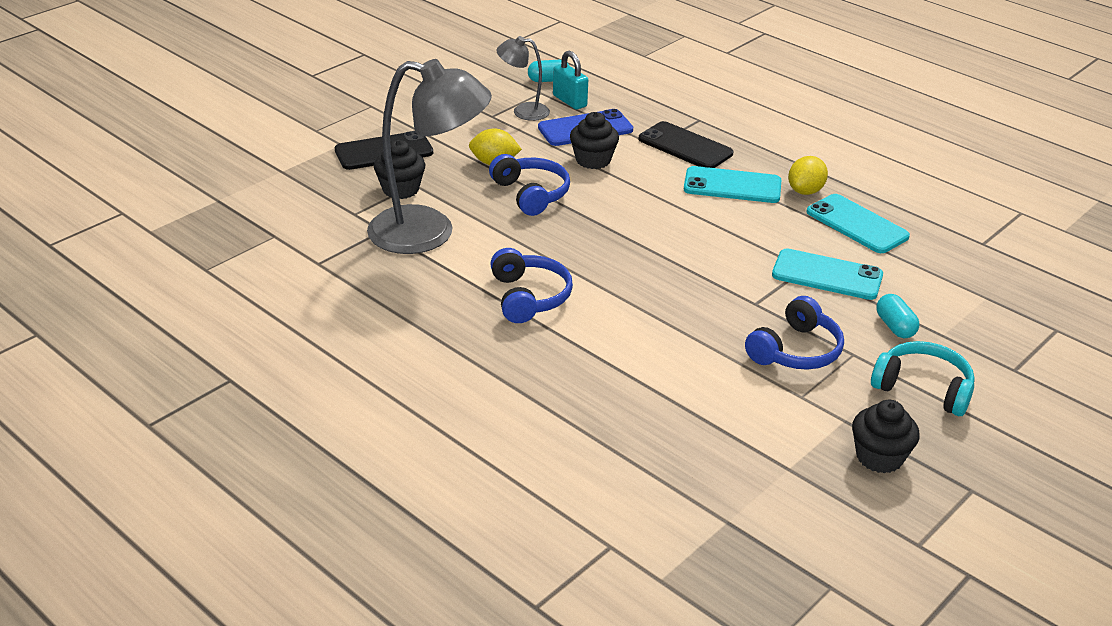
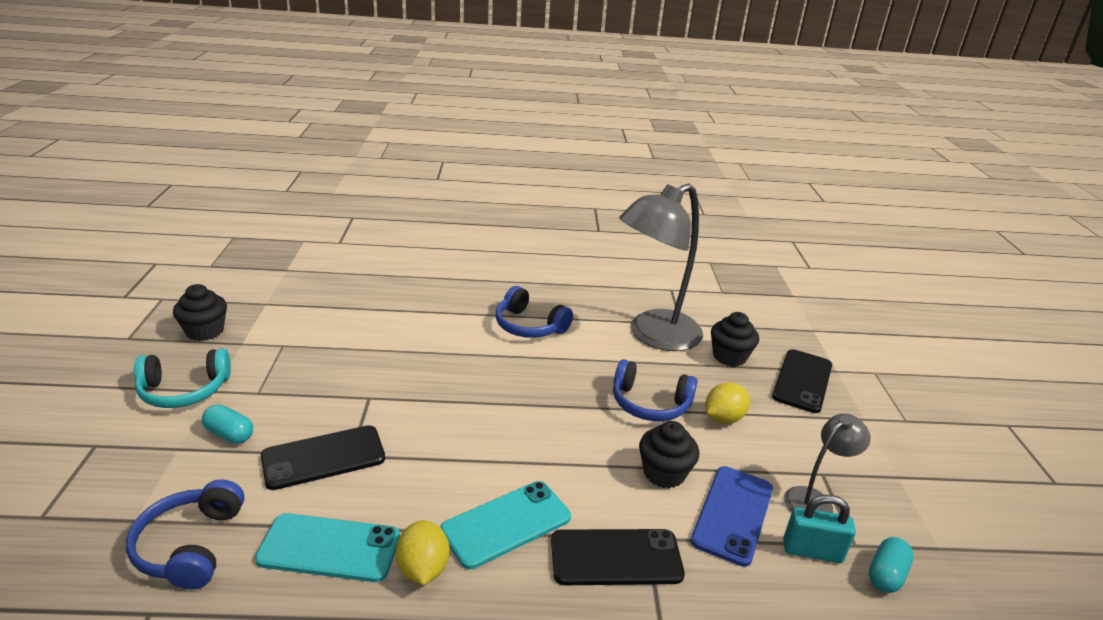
camera: 135 degrees right, 5 degrees down
(796, 351) = (307, 374): blue headphones -> blue headphones (190, 546)
(827, 275) = (323, 457): turquoise phone -> black phone

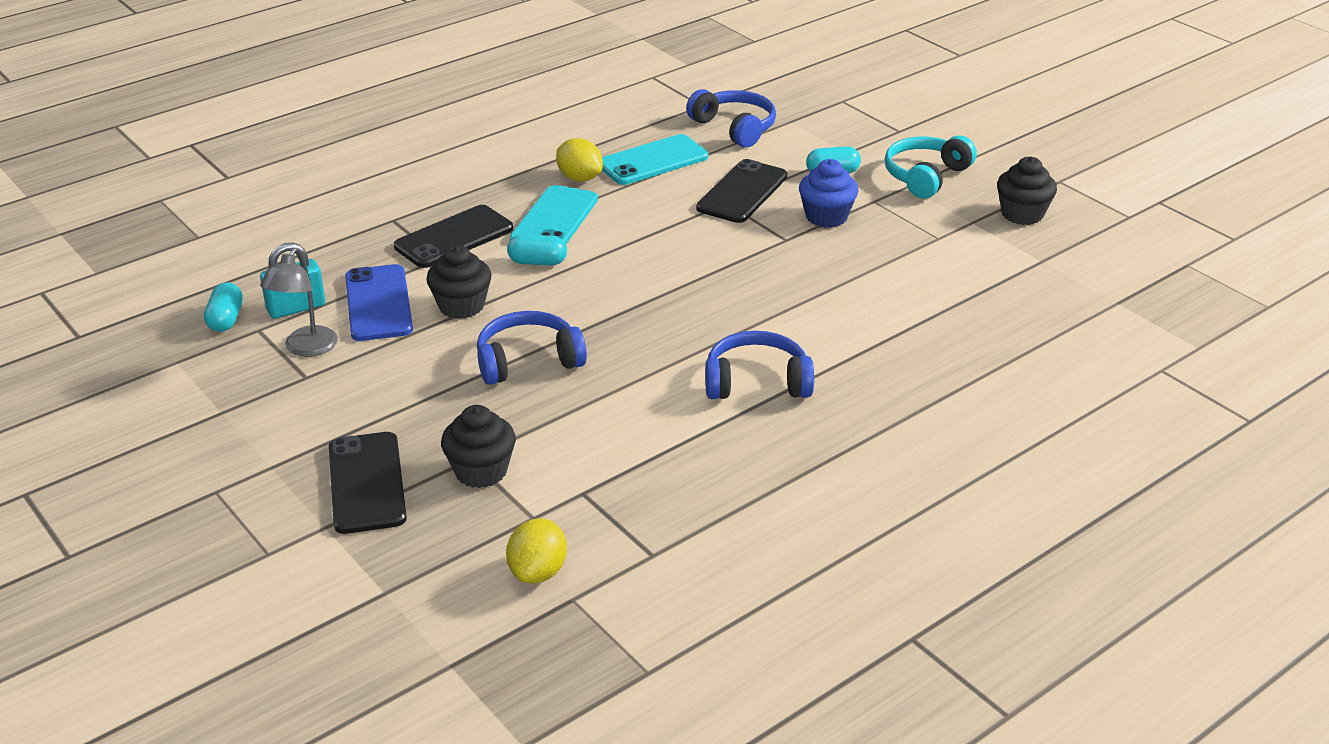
camera: 145 degrees right, 5 degrees up
(311, 399) = (826, 217): none -> blue cupcake
(568, 482) = (537, 262): none -> turquoise capsule
(654, 336) = (600, 451): grey lamp -> none
(723, 418) = (438, 384): yellow lemon -> yellow lemon (538, 572)

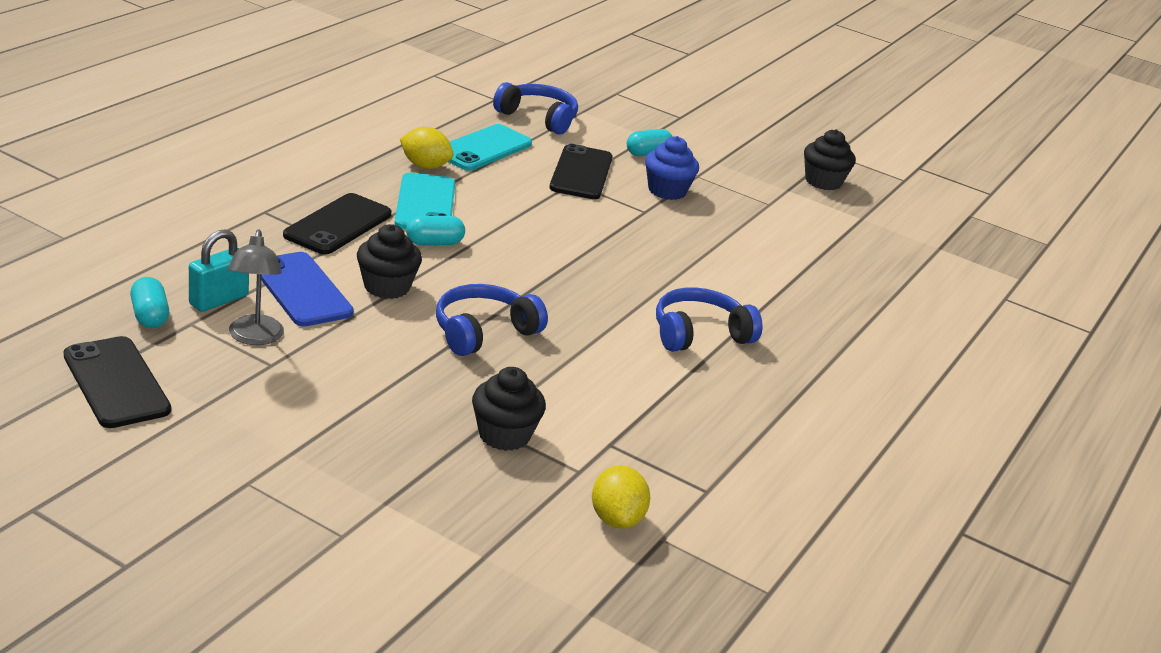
camera: 25 degrees left, 5 degrees down
(367, 483) = (400, 458): black phone -> black phone (116, 383)
(925, 176) = (726, 154): turquoise headphones -> none

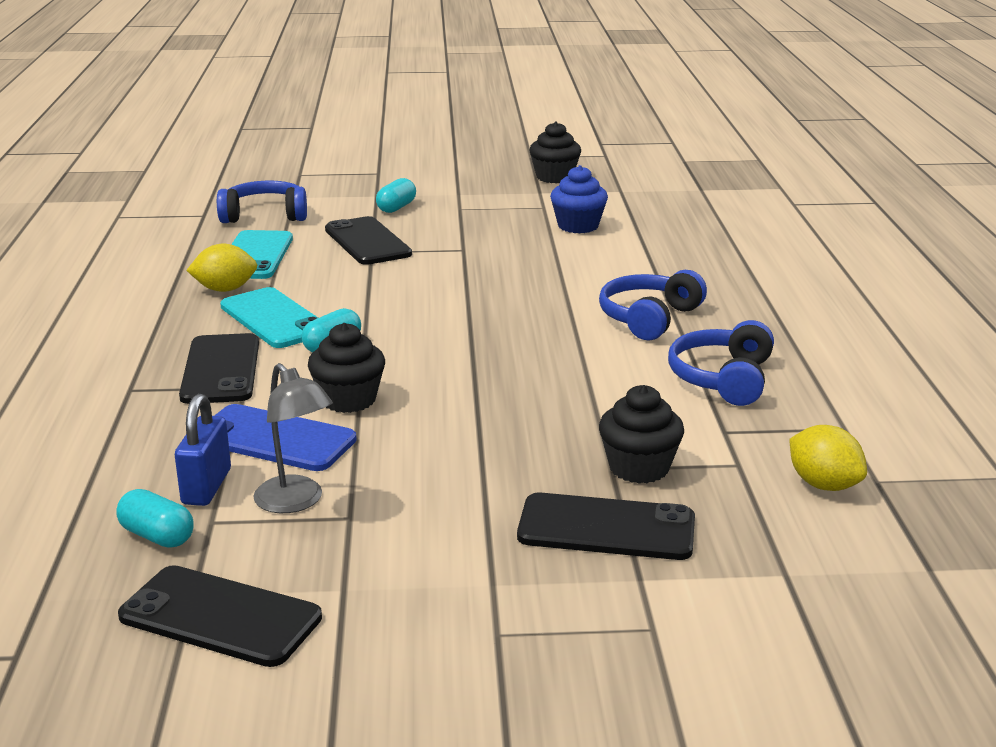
camera: 30 degrees left, 5 degrees down
(219, 300) = (206, 487): turquoise padlock -> blue padlock
(416, 460) = (606, 528): none -> black phone
(483, 332) = (488, 396): blue headphones -> blue headphones (722, 379)
(667, 191) = (455, 228): blue cupcake -> blue cupcake (578, 226)

